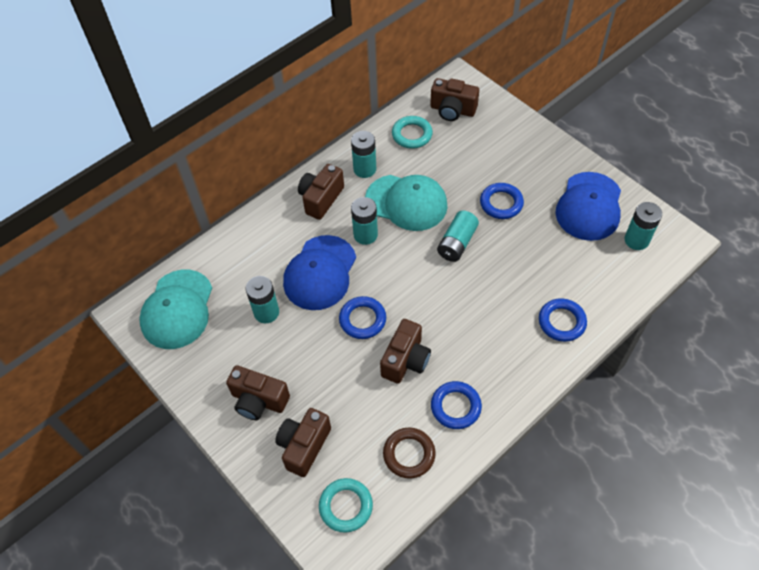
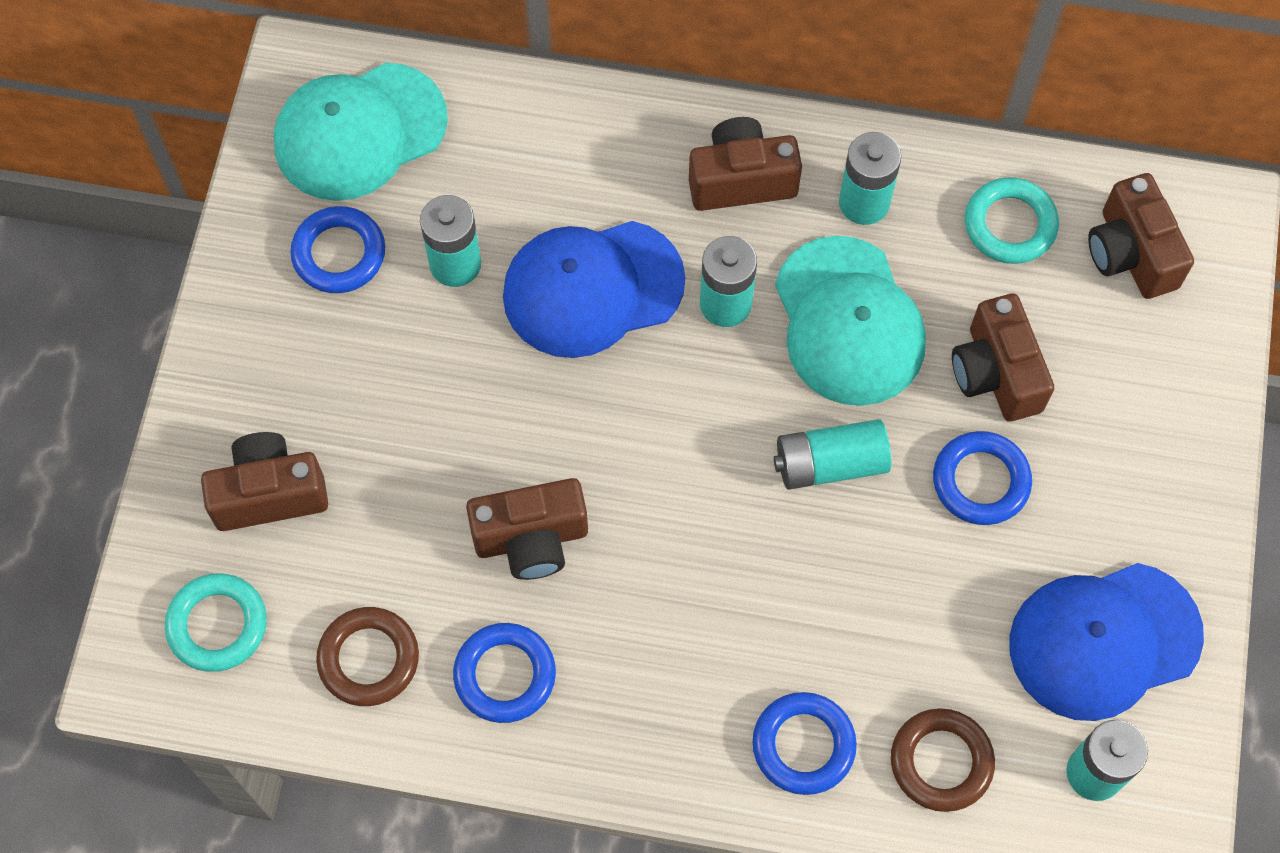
camera: 50 degrees right, 10 degrees up
(259, 400) = (295, 371): brown camera -> brown camera (996, 373)
(362, 319) = (555, 419): blue ring -> blue ring (339, 254)
(599, 283) = (941, 762): none -> brown ring

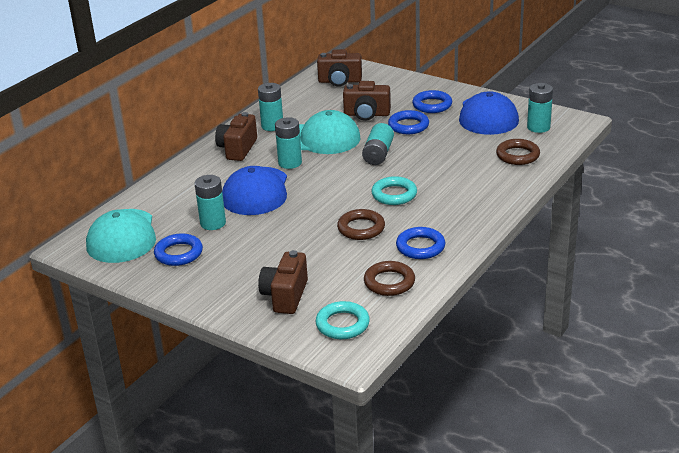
camera: 65 degrees left, 35 degrees down
(531, 539) = (361, 228): brown camera -> brown ring
(803, 745) = (494, 182): blue ring -> blue ring (432, 105)
(1010, 225) = (308, 100): turquoise ring -> turquoise ring (394, 194)

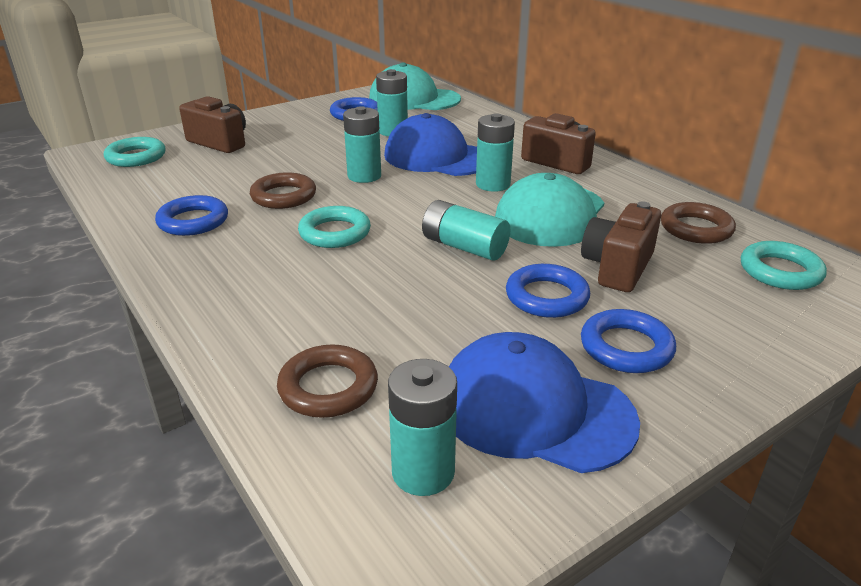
camera: 110 degrees right, 0 degrees up
(272, 126) = (616, 190): turquoise battery -> turquoise battery (364, 176)
(340, 81) = (780, 271): brown camera -> turquoise ring
(389, 282) = (159, 189): brown ring -> brown ring (696, 229)

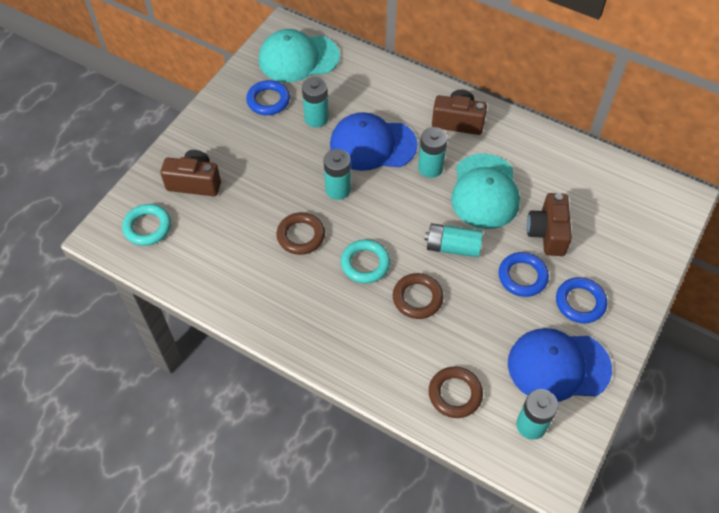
camera: 25 degrees left, 25 degrees up
(193, 221) = (263, 288): blue ring -> none
(696, 229) = (574, 174): brown ring -> brown ring (417, 298)
(780, 271) = (632, 202): turquoise ring -> none

